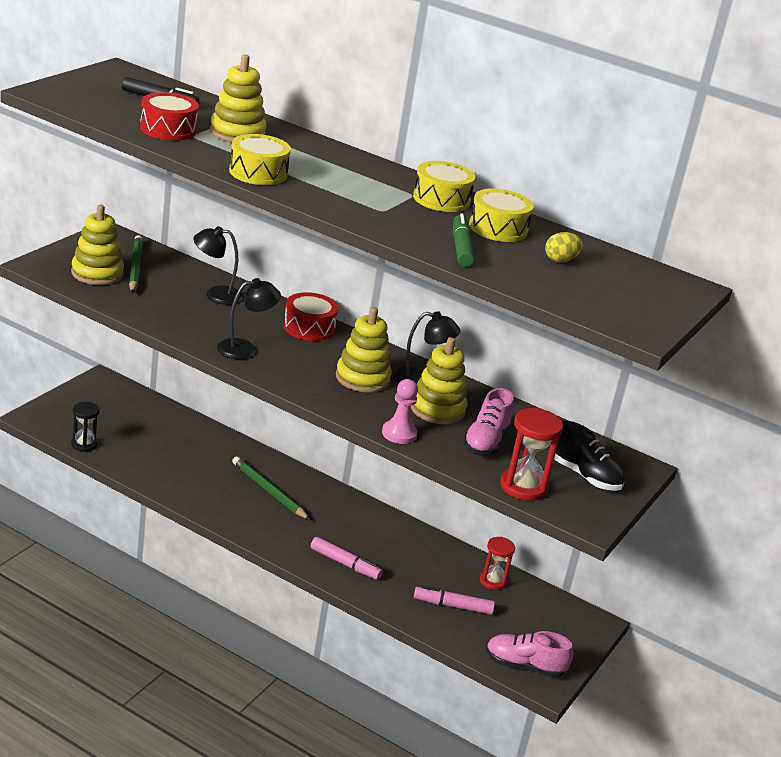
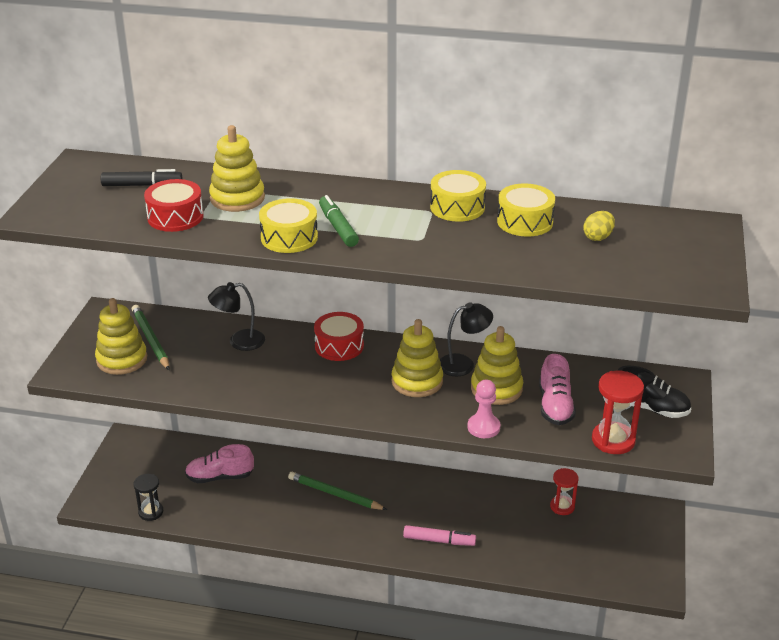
camera: 15 degrees left, 5 degrees up
(245, 349) = (301, 390): black lamp -> none
(453, 606) = (546, 544): pink marker -> none
(461, 248) = (513, 256): green marker -> green marker (338, 227)
(524, 666) = (633, 578): pink shoe -> pink shoe (220, 477)

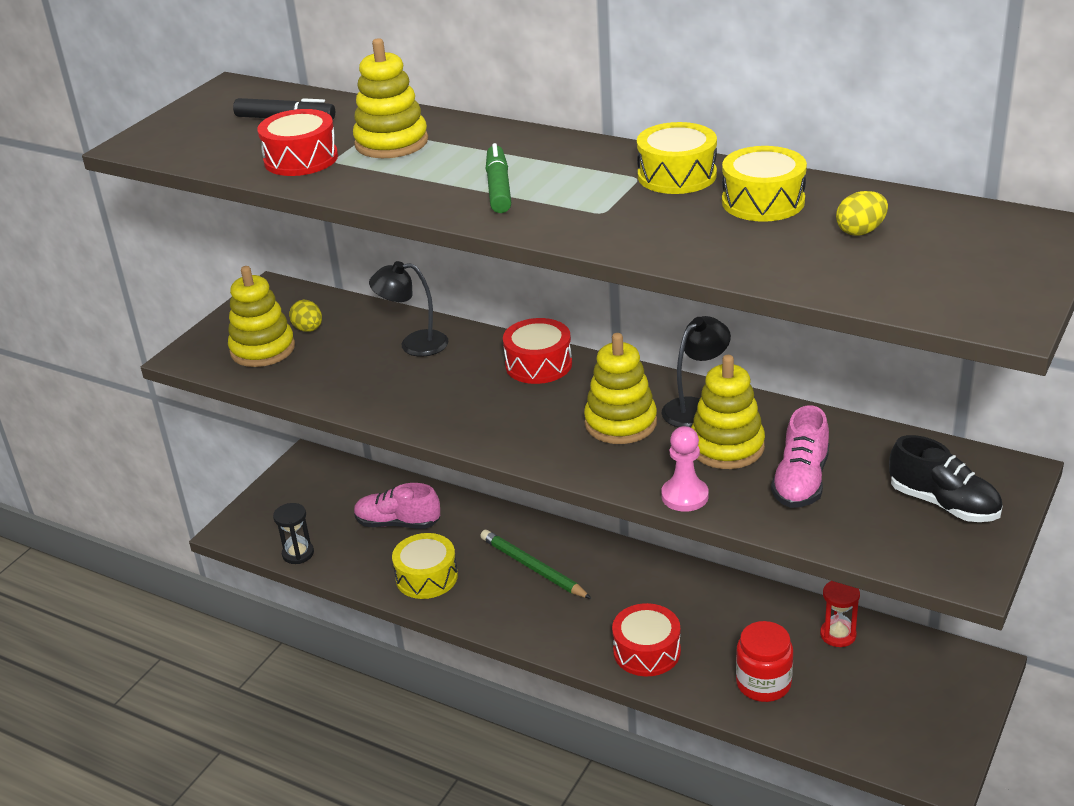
camera: 20 degrees right, 0 degrees up
(150, 339) = (308, 329): green pencil -> yellow egg
(289, 237) = (427, 195): yellow drum -> yellow drum (426, 577)
(439, 540) = (646, 651): pink marker -> red drum
(463, 364) = (695, 408): black lamp -> black lamp turned 45 degrees counterclockwise
(525, 548) = (763, 683): none -> red jar
(613, 440) = (866, 541): red hourglass -> none

